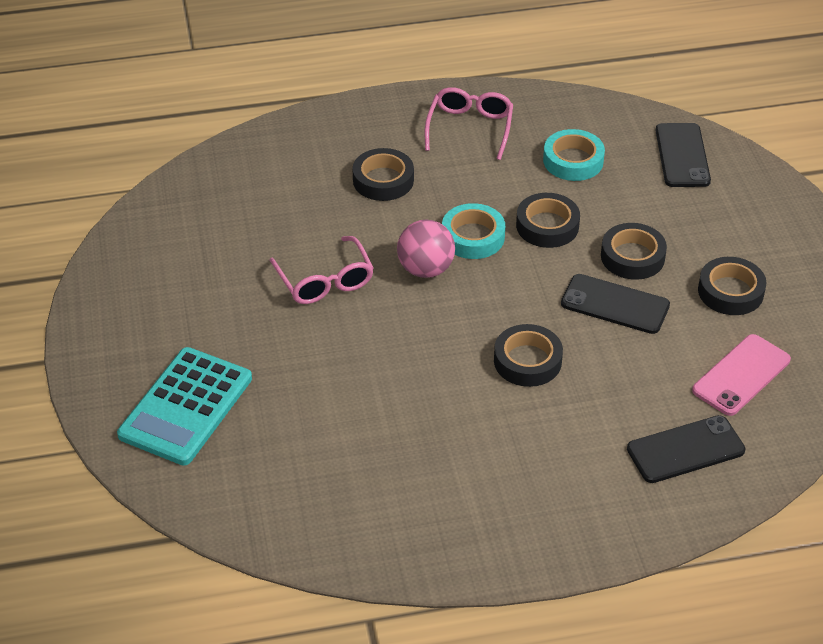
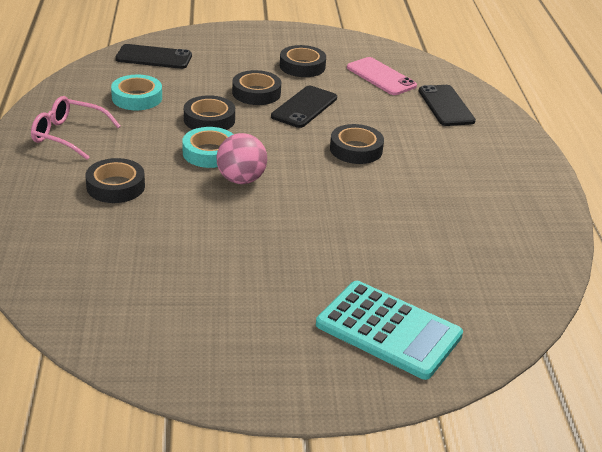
camera: 85 degrees left, 10 degrees down
(325, 281) = (239, 232): pink glasses -> none

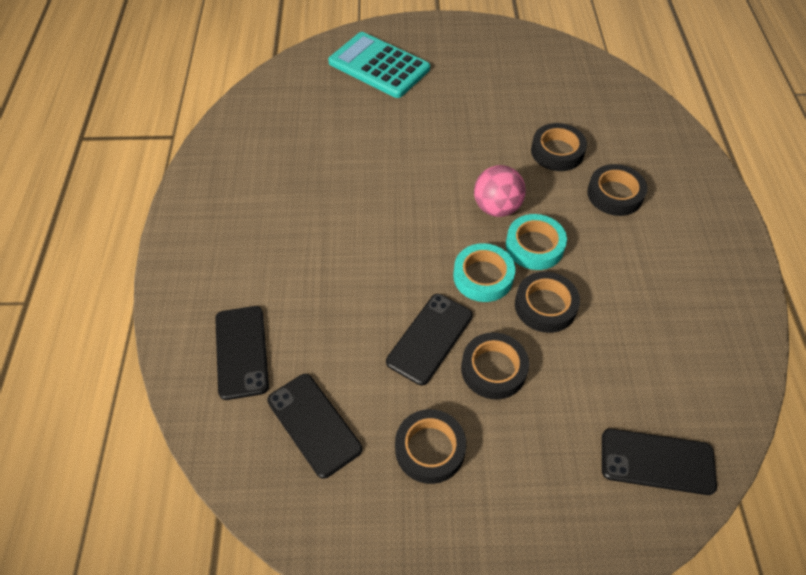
camera: 175 degrees left, 20 degrees up
(68, 135) = (694, 269): pink glasses -> none
(137, 98) = (645, 348): turquoise tape -> turquoise tape (483, 276)
(356, 149) = (374, 258): black tape -> black tape (557, 152)
(381, 77) = (314, 424): pink phone -> black phone

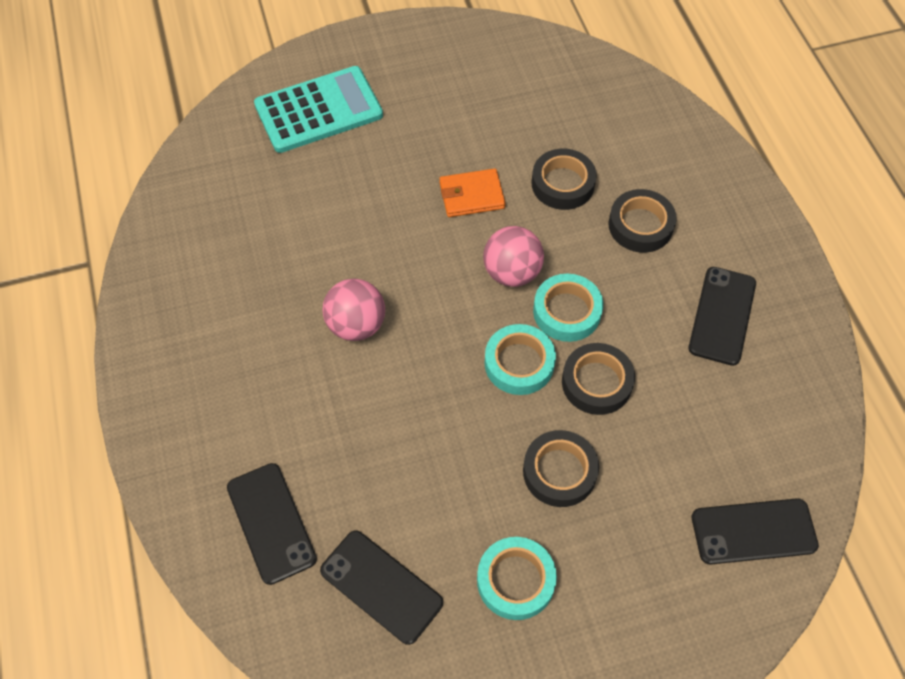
camera: 15 degrees left, 5 degrees up
(359, 220) = (356, 325): none -> pink ball
(379, 66) = (318, 110): turquoise calculator -> turquoise calculator turned 135 degrees clockwise
(430, 338) = (480, 453): black phone -> black phone (722, 316)
(430, 449) = (515, 580): black tape -> turquoise tape
(480, 146) = (471, 195): none -> orange wallet

